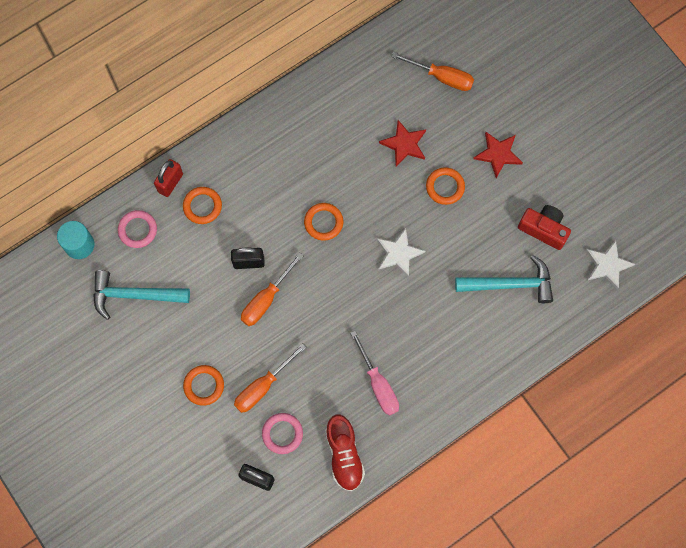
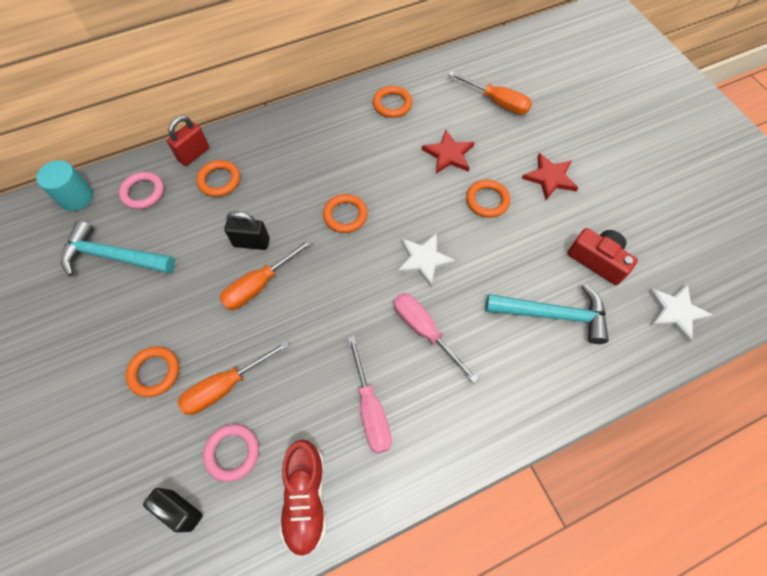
camera: 10 degrees right, 10 degrees down
(342, 96) = (392, 104): none -> orange ring
(409, 315) = (424, 331): none -> pink screwdriver

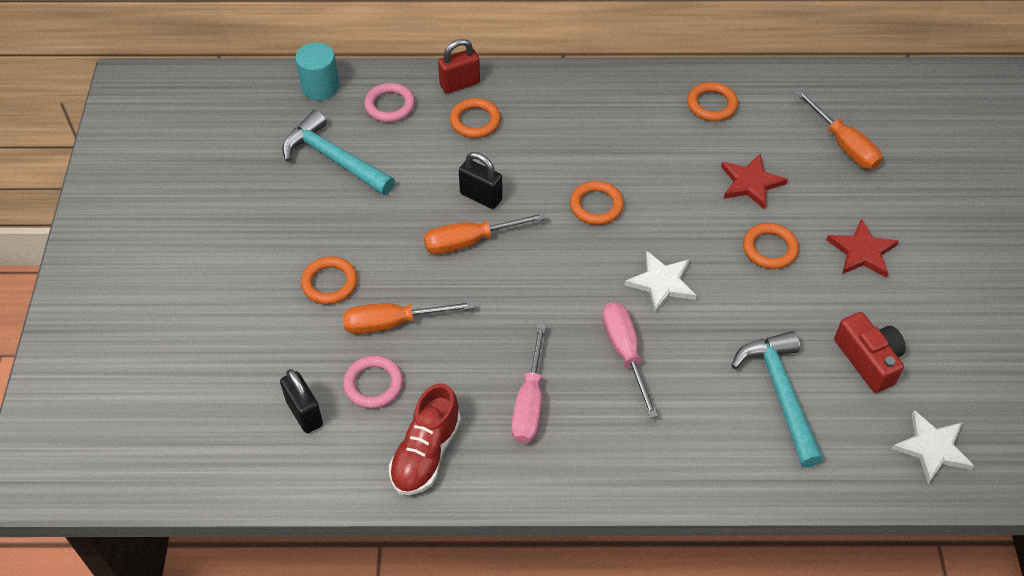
camera: 25 degrees right, 10 degrees down
(553, 315) = (780, 393): turquoise hammer -> turquoise hammer turned 135 degrees counterclockwise

